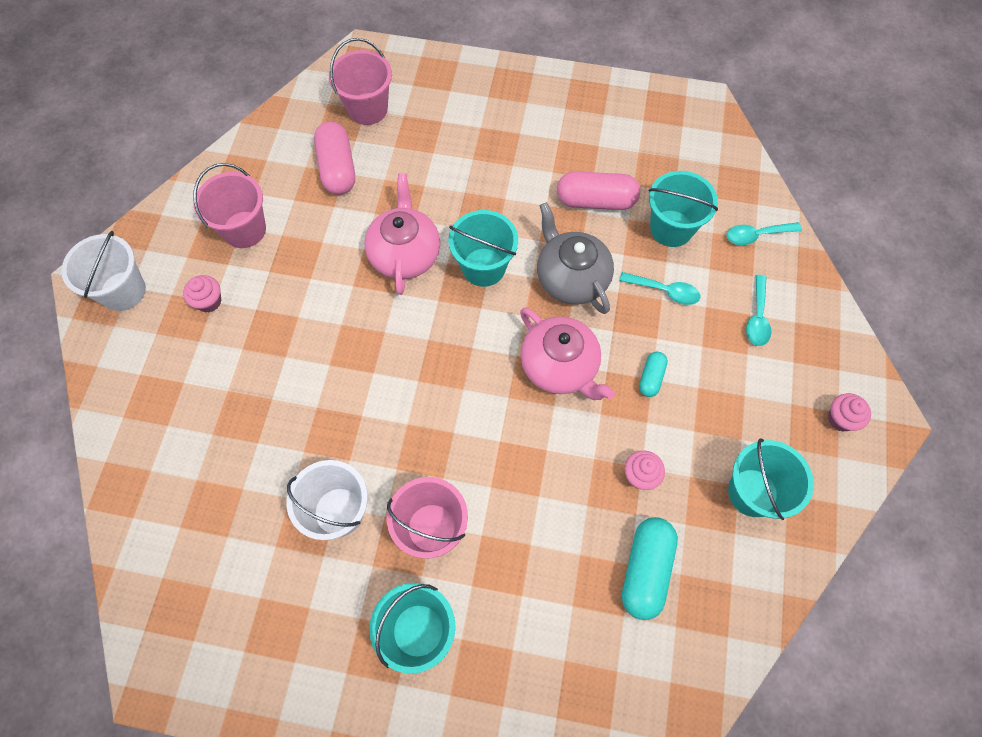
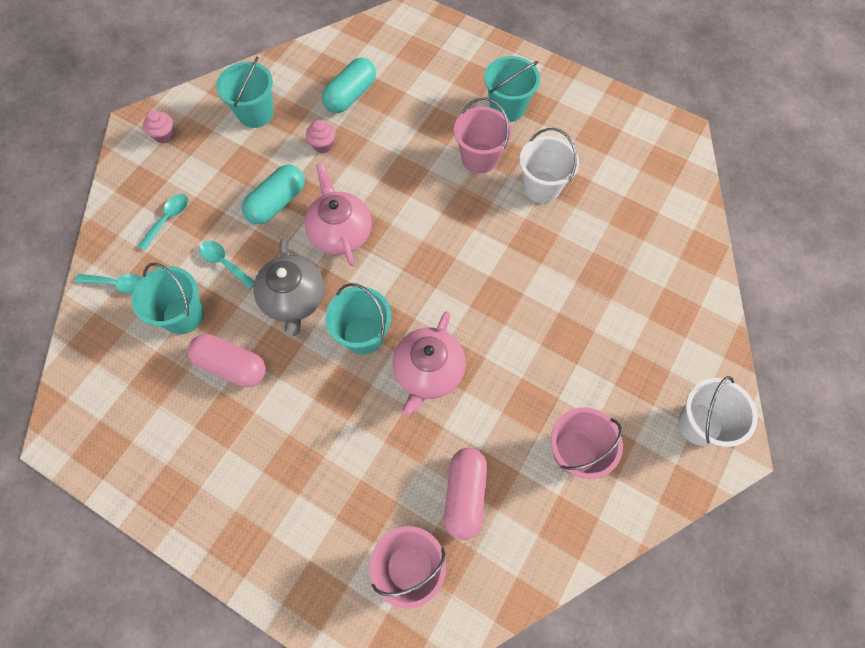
camera: 160 degrees left, 0 degrees up
(209, 301) = (618, 385): pink cupcake -> none
(651, 377) = (277, 203): turquoise capsule -> turquoise capsule, size x1.85

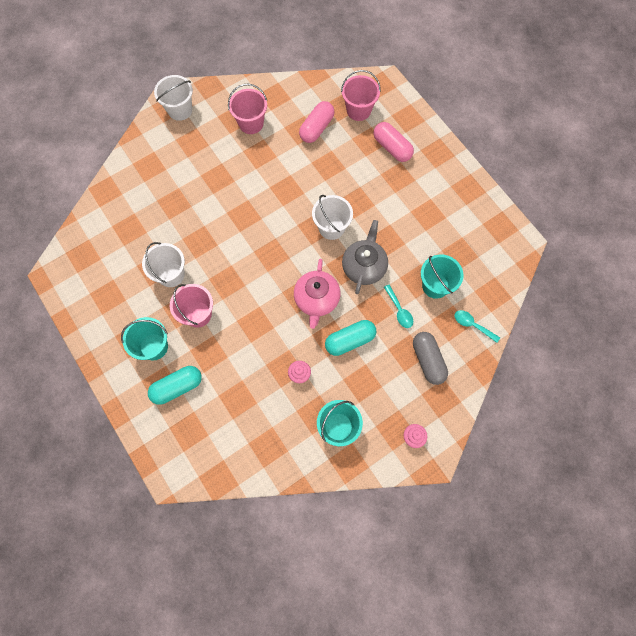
camera: 155 degrees left, 5 degrees up
(168, 219) = (428, 360): turquoise spoon -> grey capsule
(231, 365) = (415, 242): pink capsule -> pink capsule (392, 147)
(351, 95) = (260, 411): turquoise capsule -> turquoise capsule (177, 387)
(363, 335) = (331, 227): turquoise bucket -> white bucket
(428, 372) = (304, 192): pink teapot -> none

